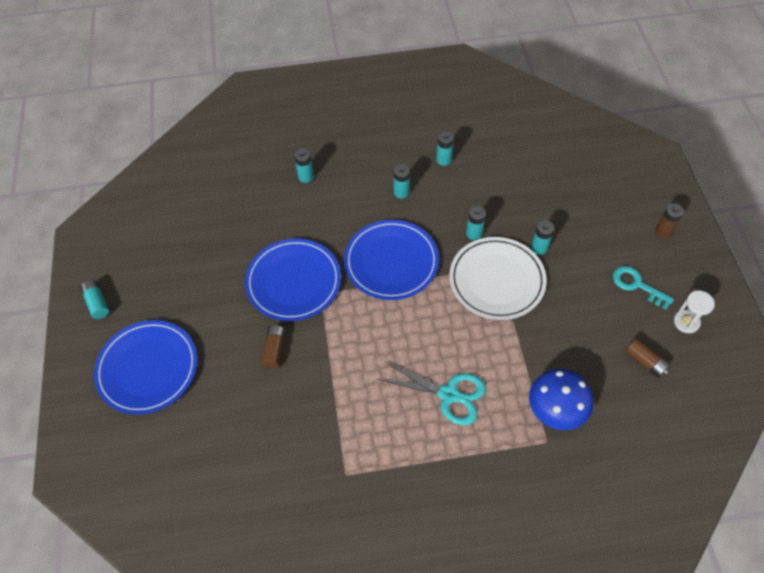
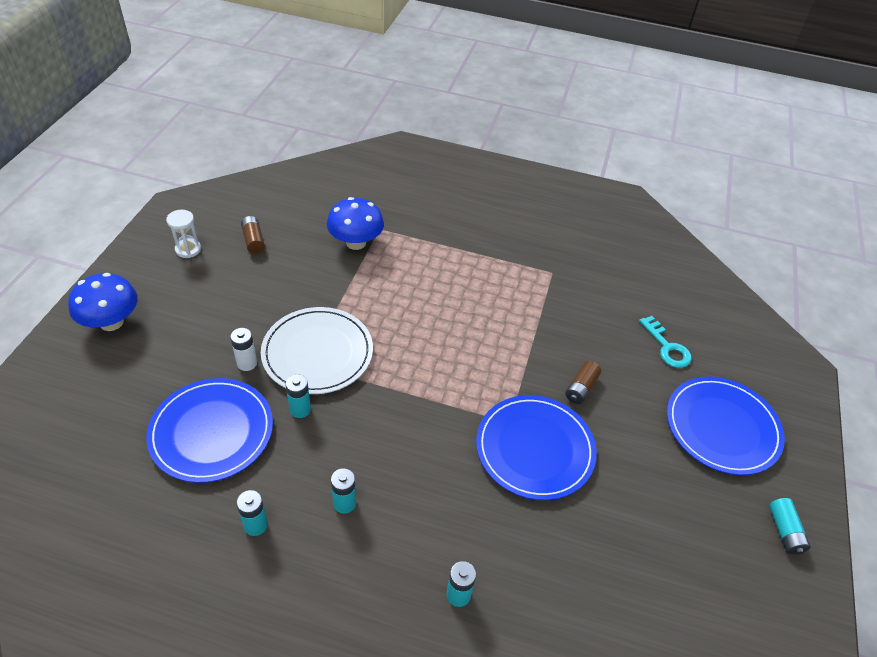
camera: 160 degrees left, 10 degrees down
(391, 262) = (413, 421): blue plate -> blue plate (212, 432)
(448, 394) = (434, 286): turquoise scissors -> none
(539, 248) = (247, 363): turquoise battery -> white battery
(637, 285) = (194, 291): turquoise key -> turquoise key (667, 347)
(663, 231) = (111, 322): brown battery -> blue mushroom

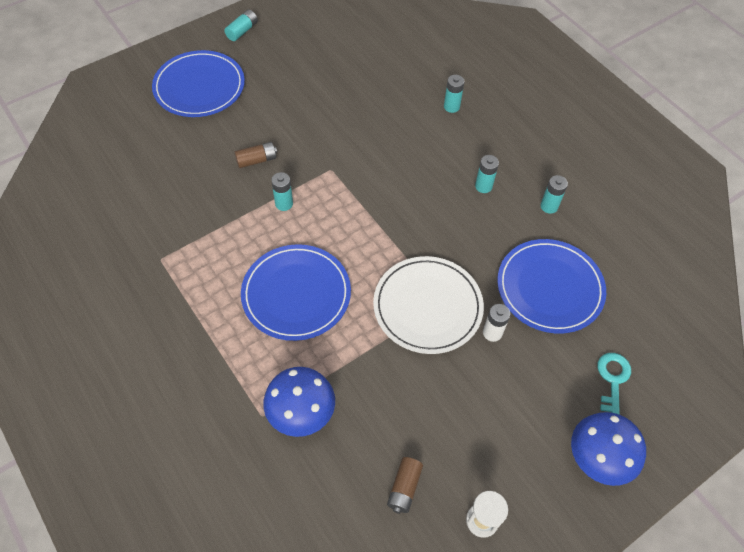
camera: 140 degrees left, 10 degrees up
(300, 409) = (473, 266): turquoise battery -> turquoise battery (284, 204)
(535, 449) = (332, 145): blue plate -> blue plate (296, 294)
(667, 347) = (159, 148): turquoise key -> turquoise key (612, 381)

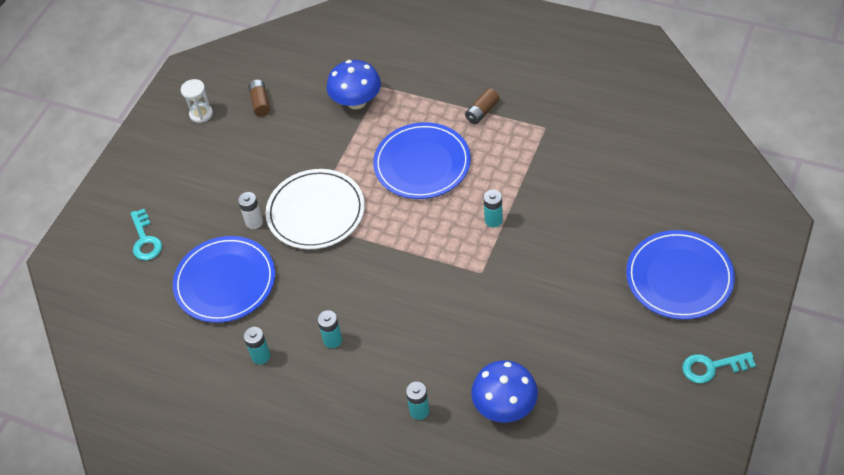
camera: 155 degrees right, 5 degrees down
(242, 31) = (712, 367): turquoise battery -> turquoise key
(256, 160) = (552, 242): brown battery -> brown battery (482, 112)
(598, 458) = (138, 186): blue mushroom -> blue mushroom (505, 406)

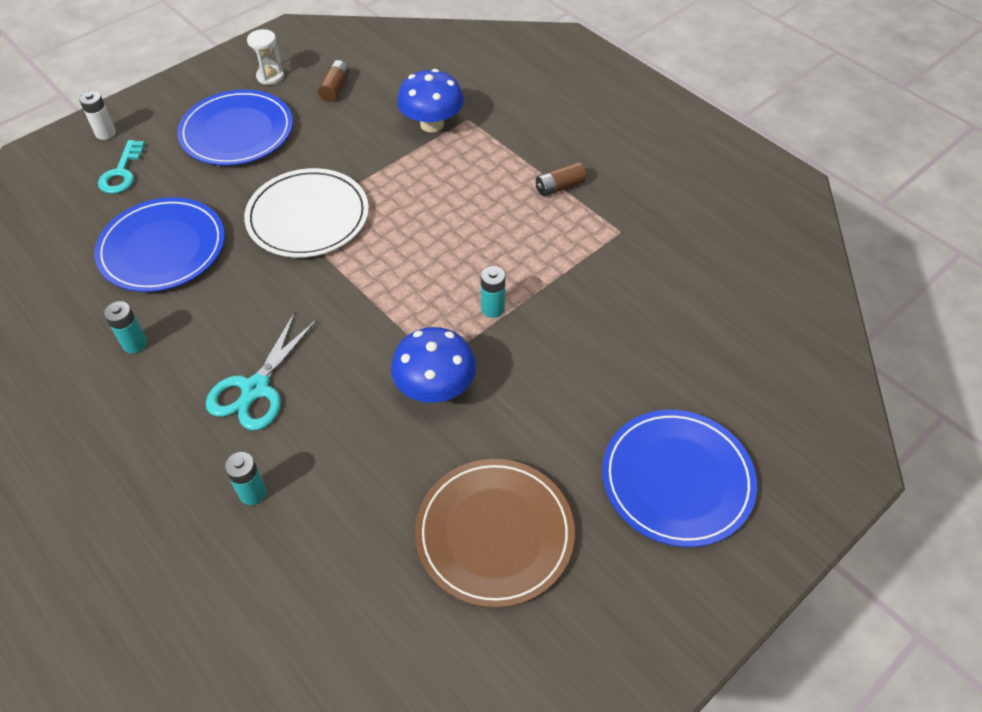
camera: 20 degrees right, 0 degrees up
(254, 222) = (238, 200): white battery -> white battery (105, 133)
(332, 340) = (221, 362): turquoise battery -> none
(371, 346) = (256, 388): none -> turquoise scissors
(422, 164) = (456, 214): blue plate -> blue plate (237, 132)
(505, 406) = (354, 539): blue mushroom -> blue mushroom (435, 388)
(589, 362) = (494, 533): none -> brown plate
(712, 367) = (651, 622): turquoise key -> none

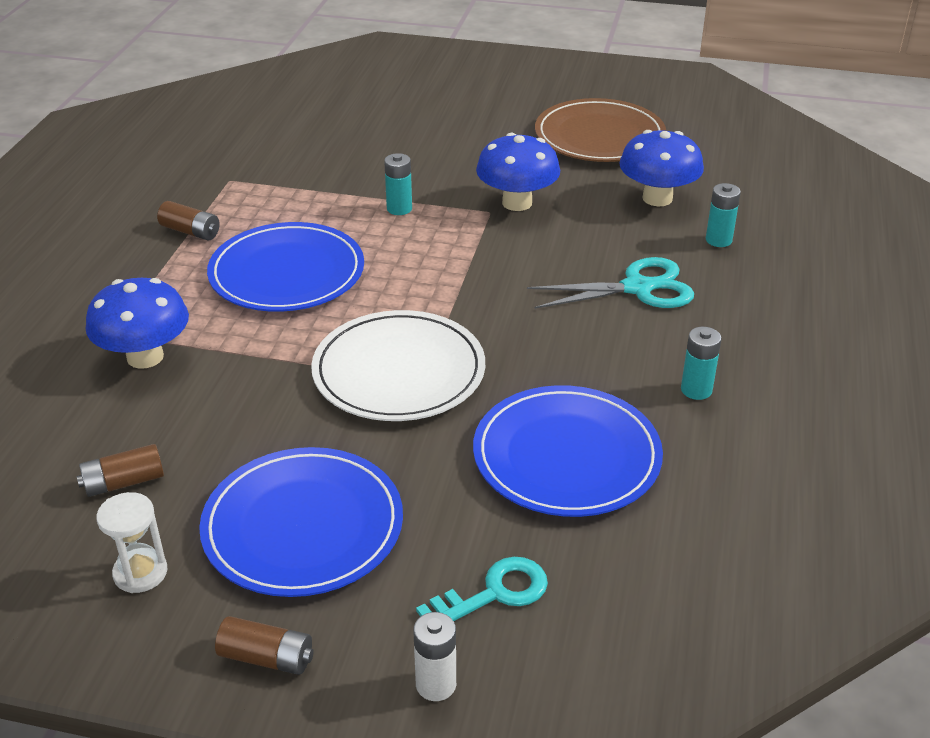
camera: 125 degrees left, 15 degrees down
(180, 94) = (267, 657): none -> brown battery
(350, 497) = (657, 198): none -> blue mushroom
(677, 479) = (468, 91): blue plate -> blue plate (287, 273)

